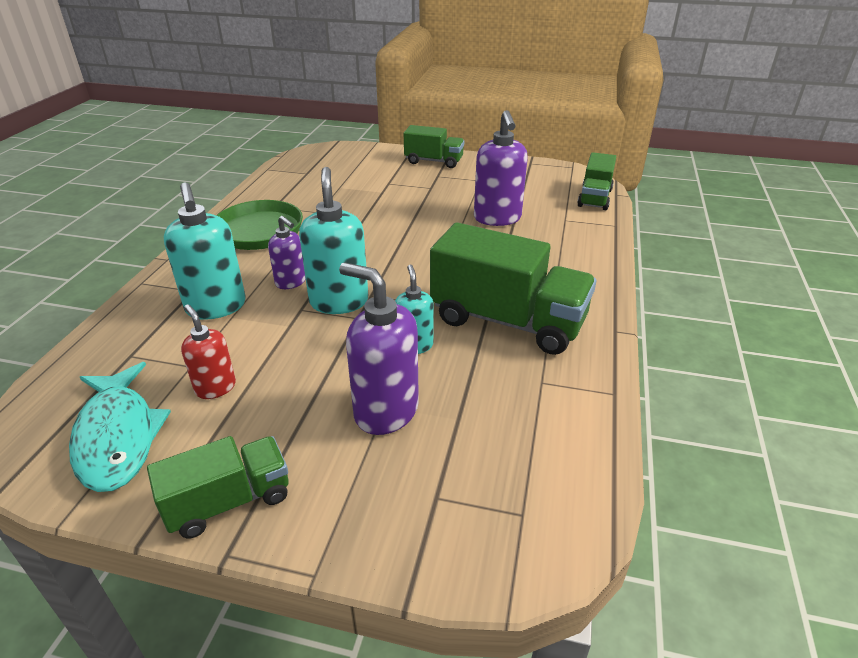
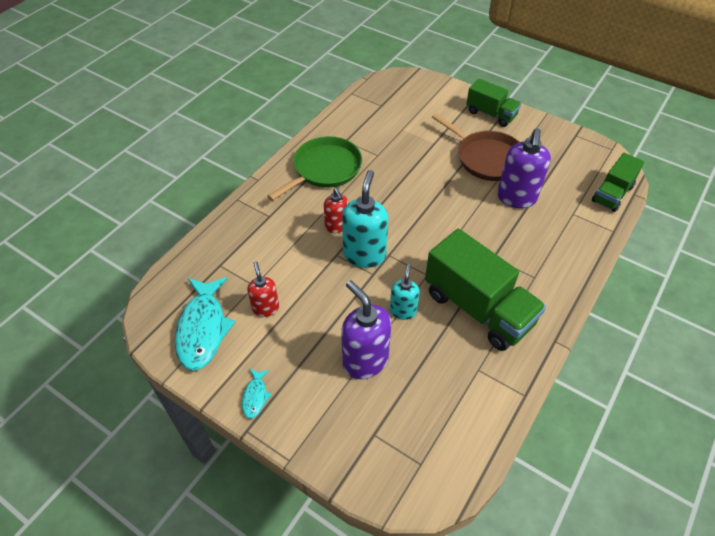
camera: 20 degrees right, 15 degrees up
(216, 307) = (281, 237): turquoise soap dispenser -> none
(229, 501) = (255, 396): green truck -> turquoise fish
(291, 282) = (336, 226): purple soap dispenser -> red soap dispenser
(447, 194) = (486, 158): none -> brown pan

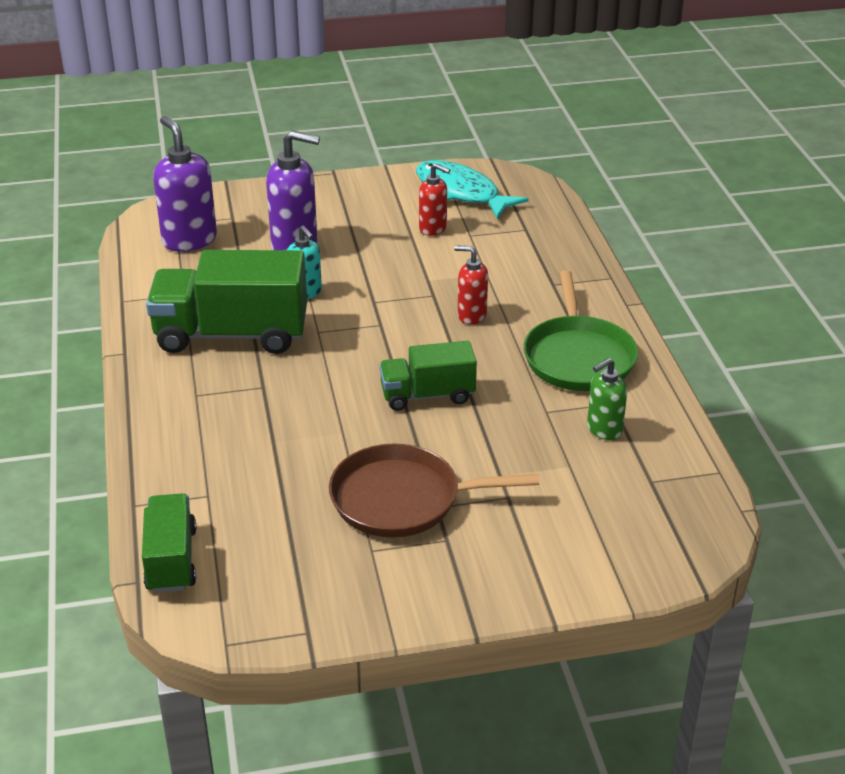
camera: 135 degrees right, 15 degrees down
(255, 396) = (355, 187): turquoise fish -> none
(364, 255) = (405, 310): turquoise soap dispenser -> none
(367, 133) = (604, 429): none -> green soap dispenser
(491, 114) = (481, 579): green truck -> green truck (427, 395)
(516, 198) = (303, 469): purple soap dispenser -> purple soap dispenser (189, 240)

